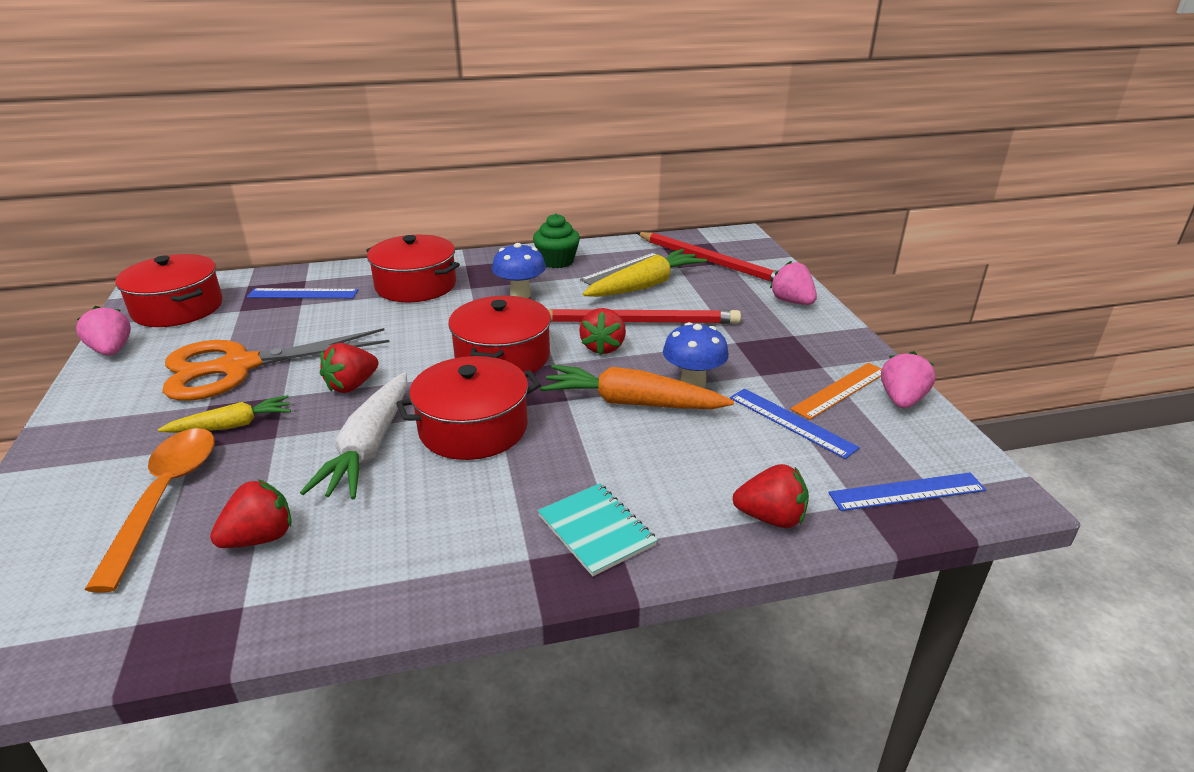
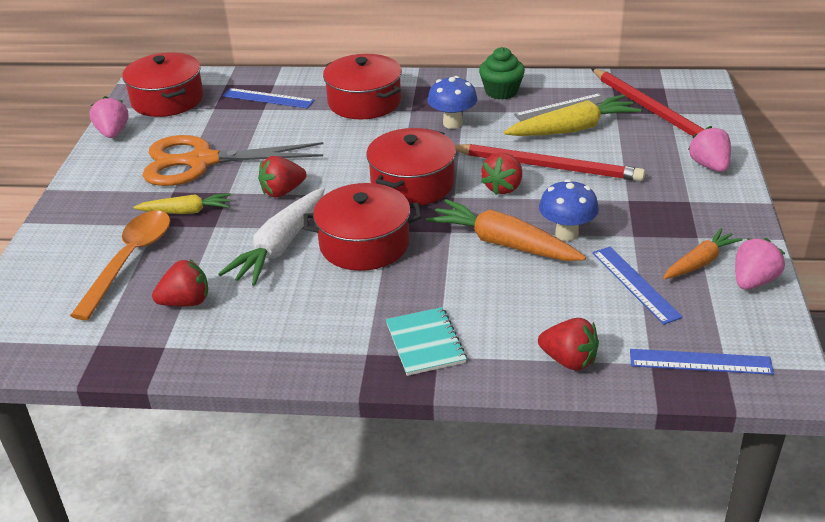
camera: 20 degrees right, 5 degrees up
(840, 390) = (700, 262): orange ruler -> orange carrot

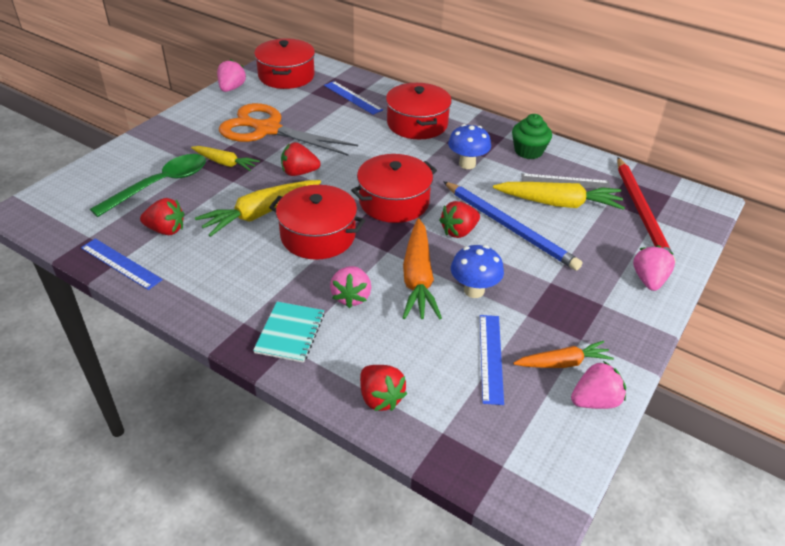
camera: 25 degrees right, 5 degrees up
(130, 260) = (161, 184): orange spoon -> green spoon
(280, 246) = (260, 214): white carrot -> yellow carrot
(455, 286) = (351, 297): none -> pink strawberry
(503, 243) = (418, 278): orange carrot -> orange carrot turned 150 degrees counterclockwise
(547, 166) = (509, 227): red pencil -> blue pencil
(700, 362) = (484, 451): blue ruler -> blue ruler (120, 263)

